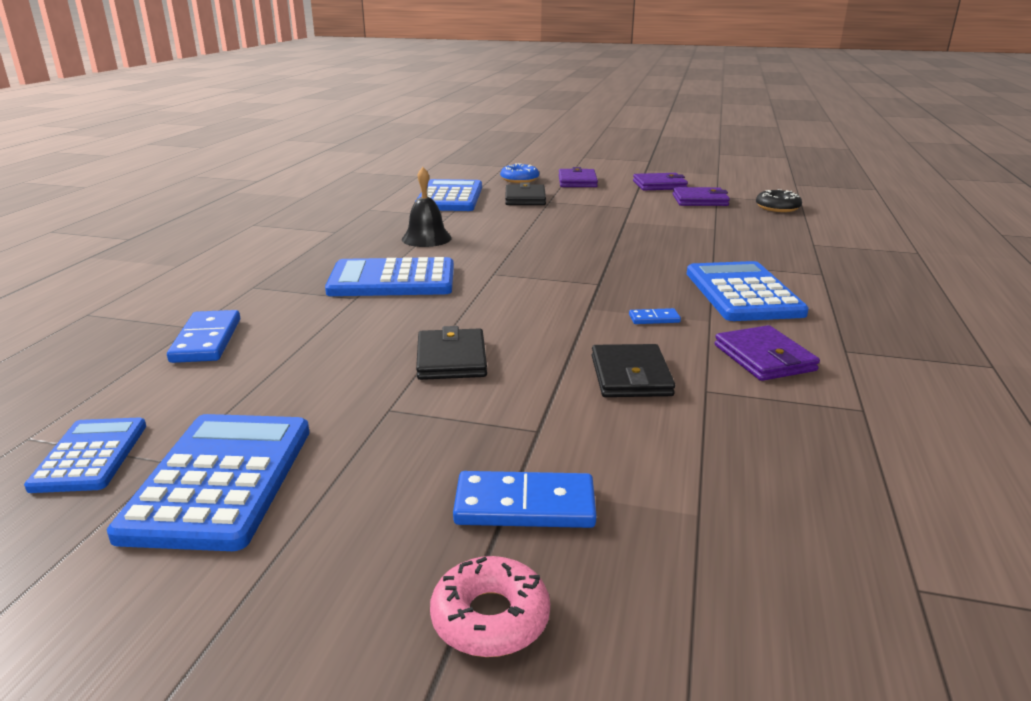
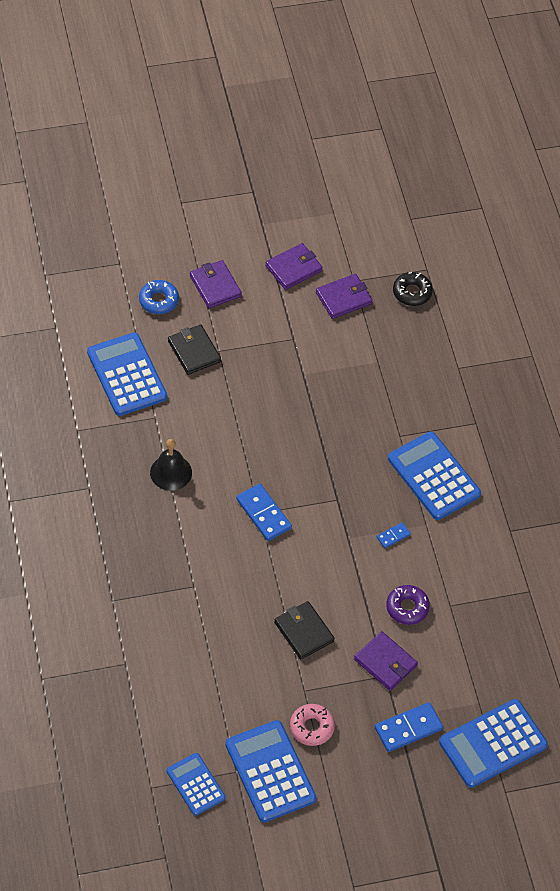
camera: 30 degrees left, 30 degrees up
(207, 340) = (149, 673): blue domino -> blue domino (263, 514)
(392, 280) = (198, 551): blue calculator -> blue calculator (493, 744)
(490, 617) = (428, 789): pink donut -> pink donut (312, 727)
(630, 376) = (407, 608): black wallet -> purple donut
(764, 358) = (469, 558): purple wallet -> purple wallet (385, 663)

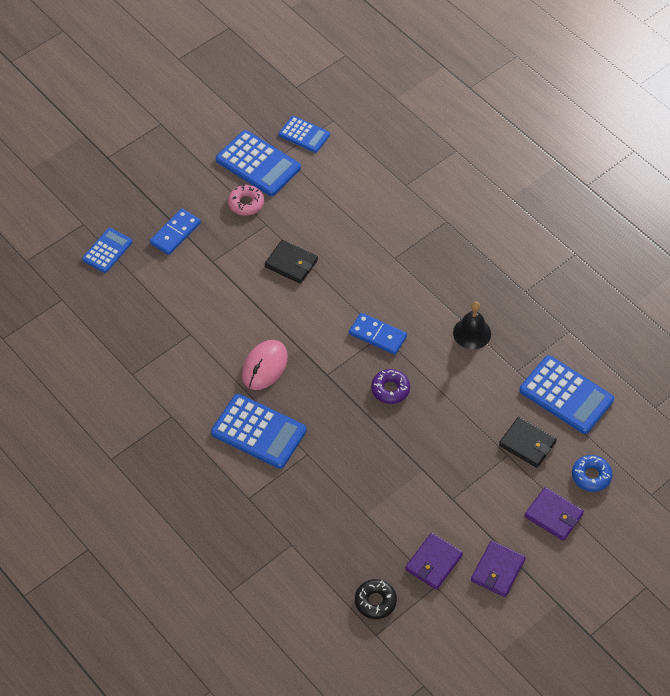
camera: 155 degrees right, 0 degrees up
(385, 663) = (217, 270): purple wallet -> none
(393, 536) = (264, 366): blue domino -> pink mouse
(407, 608) = (222, 316): purple donut -> purple donut (390, 389)
(493, 744) = (107, 251): blue calculator -> blue calculator, size x0.60

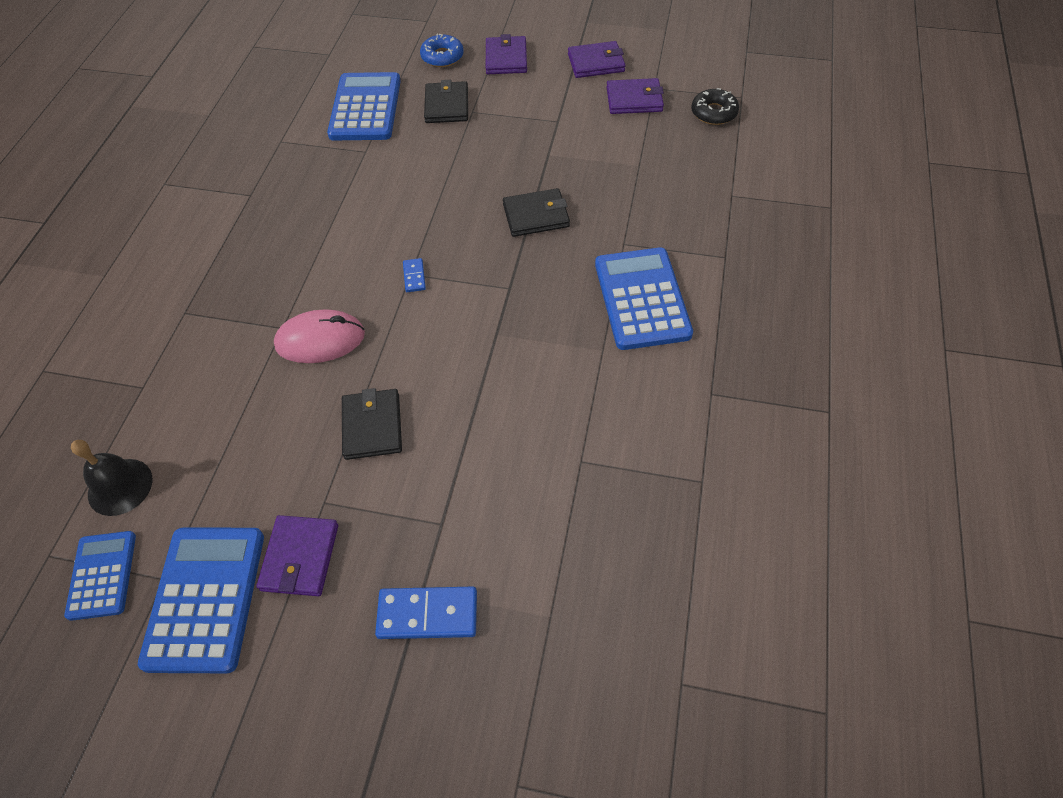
camera: 125 degrees left, 0 degrees up
(107, 251) = (538, 692): blue calculator -> none
(246, 203) = (300, 557): pink donut -> purple wallet
(264, 366) = (553, 350): pink mouse -> pink mouse (320, 340)
(372, 425) = (536, 216): none -> black wallet
(377, 335) = (414, 276): blue domino -> blue domino, size x0.53
(390, 389) = (477, 226): purple donut -> none
(472, 333) = (343, 205): black bell -> black bell (120, 486)

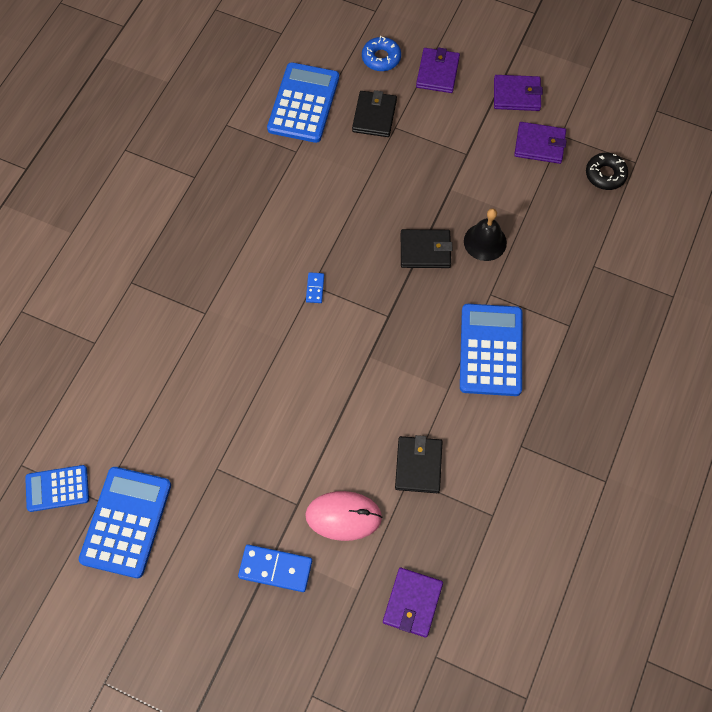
camera: 10 degrees right, 10 degrees up
(102, 575) = (57, 488): blue calculator -> blue calculator turned 105 degrees counterclockwise
(120, 486) = (73, 422): black bell -> black bell (485, 242)
(300, 557) = (194, 507): purple wallet -> purple wallet (412, 603)
(320, 340) = (232, 331): pink mouse -> pink mouse (343, 516)
(372, 426) = (260, 415): black wallet -> black wallet (418, 465)

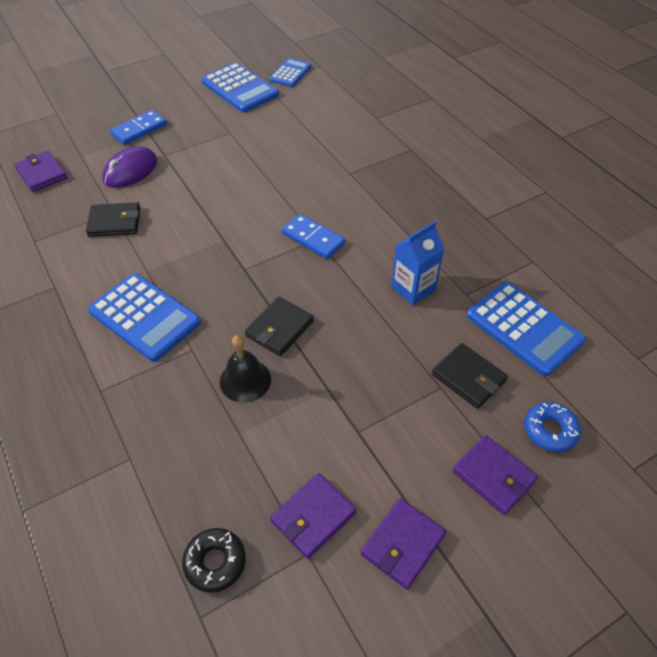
camera: 125 degrees right, 15 degrees down
(315, 288) = (313, 238): blue domino -> blue domino, size x1.89
(317, 187) = (413, 289): none -> blue carton
(343, 516) = (130, 170): pink mouse -> purple mouse
(418, 465) = (114, 222): black wallet -> black wallet turned 45 degrees counterclockwise

